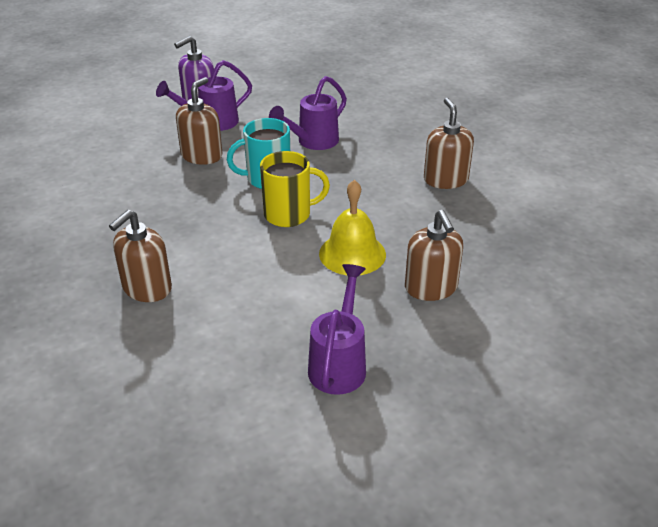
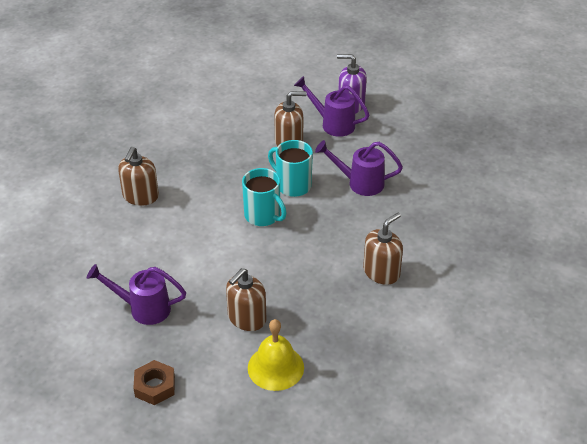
camera: 55 degrees right, 5 degrees up
(147, 288) = (140, 196): brown soap dispenser -> brown soap dispenser turned 75 degrees counterclockwise
(289, 214) = (263, 216): yellow mug -> turquoise mug
(339, 363) = (143, 308): purple watering can -> purple watering can turned 150 degrees counterclockwise
(352, 254) = (249, 265): yellow bell -> yellow bell (275, 367)
(480, 405) = (155, 386): none -> brown nut

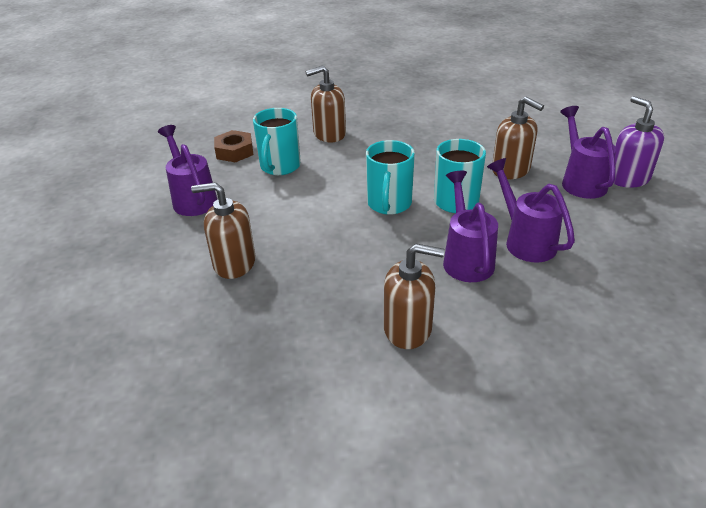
camera: 55 degrees right, 5 degrees down
(154, 244) = (279, 166): none -> turquoise mug
(155, 386) = (95, 252): brown nut -> brown nut (234, 151)
(275, 367) = (177, 318): yellow bell -> none
(349, 215) = (466, 258): none -> purple watering can

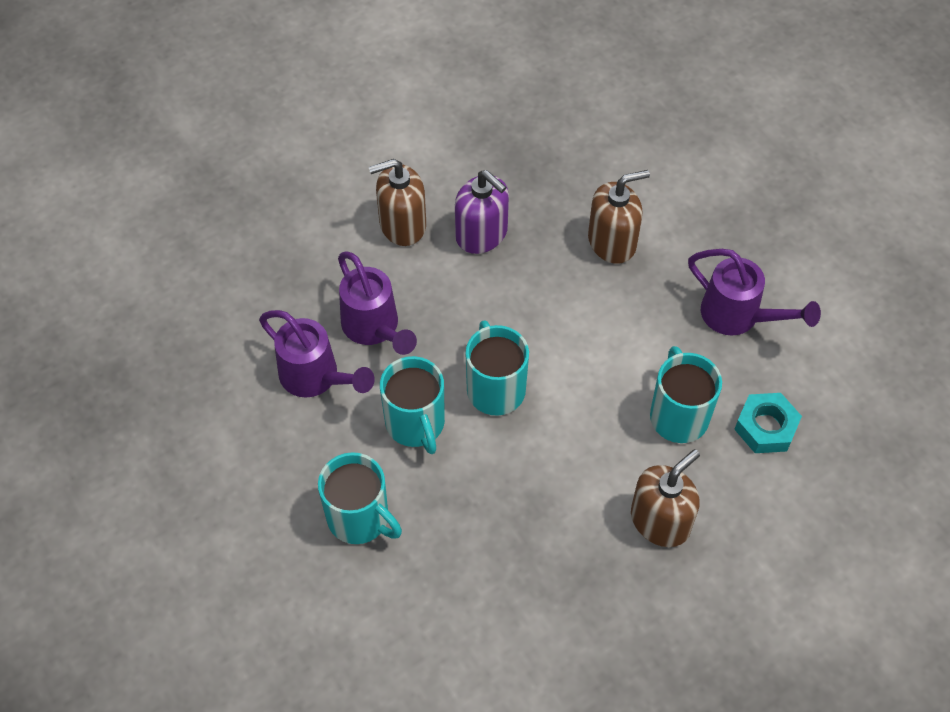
camera: 155 degrees right, 20 degrees up
(234, 151) = (765, 427): brown nut -> turquoise nut
(511, 170) = (360, 518): brown soap dispenser -> turquoise mug
(580, 181) = (260, 524): purple watering can -> none
(628, 178) = (195, 553): purple soap dispenser -> purple soap dispenser (481, 234)

